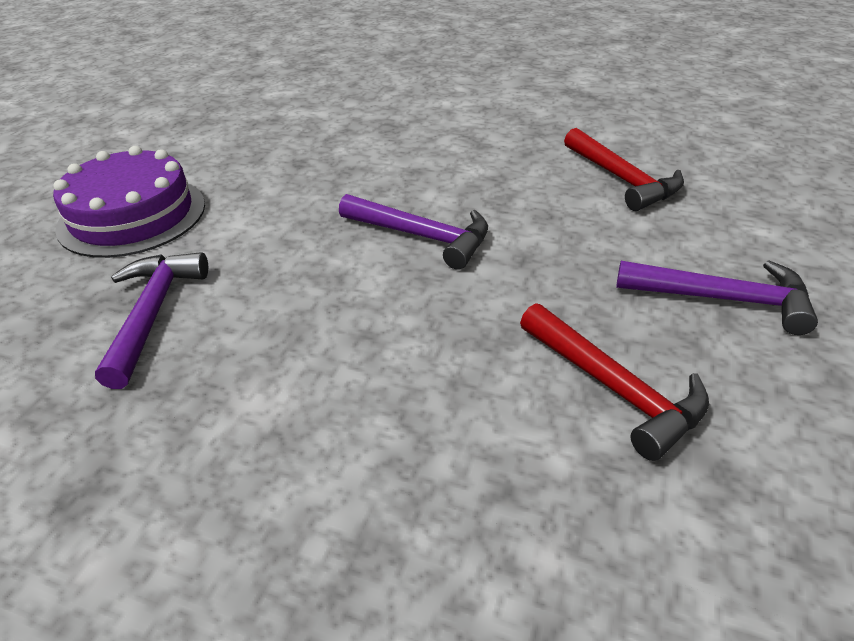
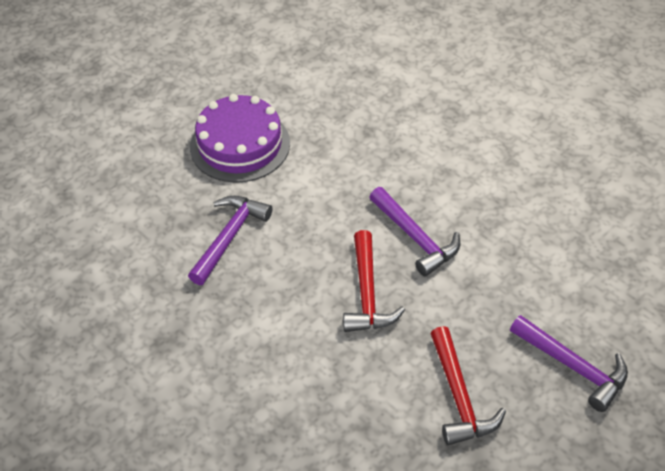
camera: 25 degrees right, 10 degrees up
(622, 179) = (590, 238): red hammer -> red hammer (367, 293)

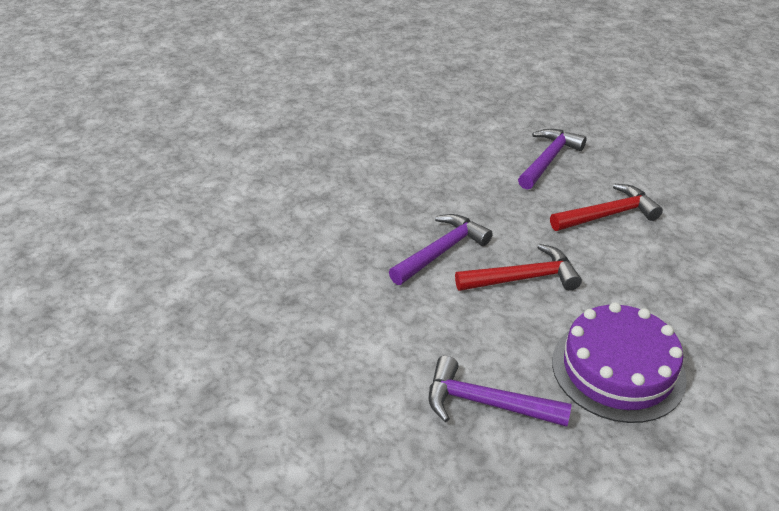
camera: 100 degrees left, 10 degrees down
(240, 145) = (325, 420): purple cake -> purple cake (618, 369)

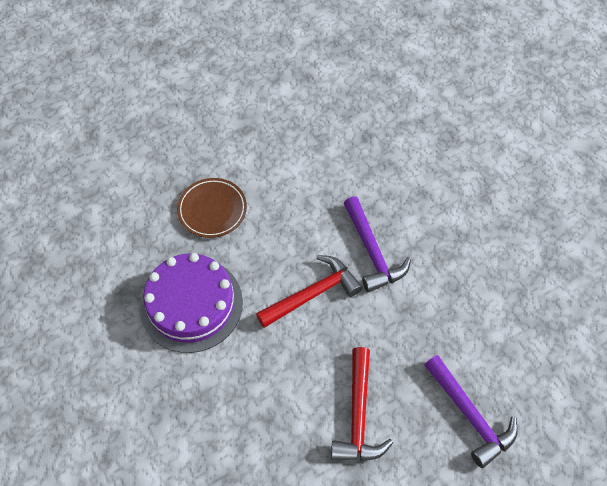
camera: 115 degrees right, 20 degrees up
(486, 403) = (212, 210): purple hammer -> brown plate
(523, 278) = (312, 294): red hammer -> red hammer turned 135 degrees counterclockwise

